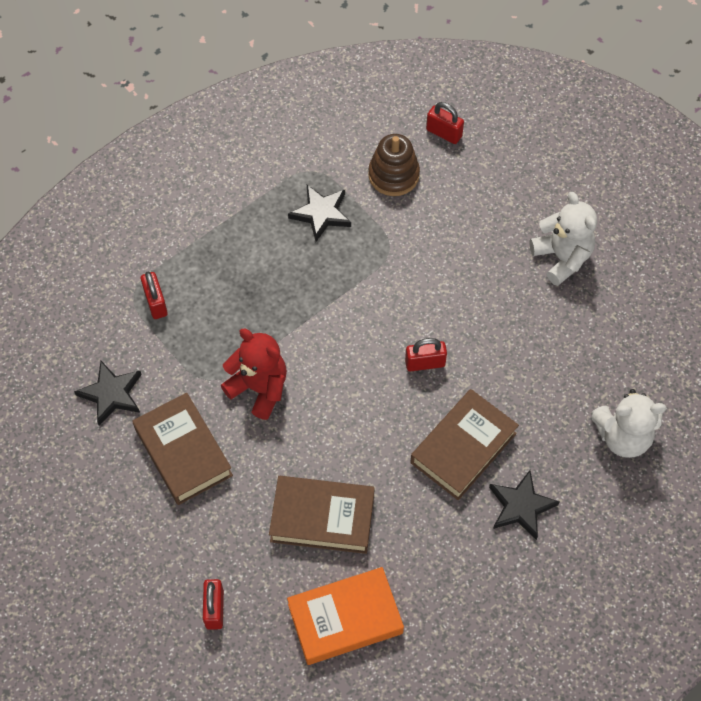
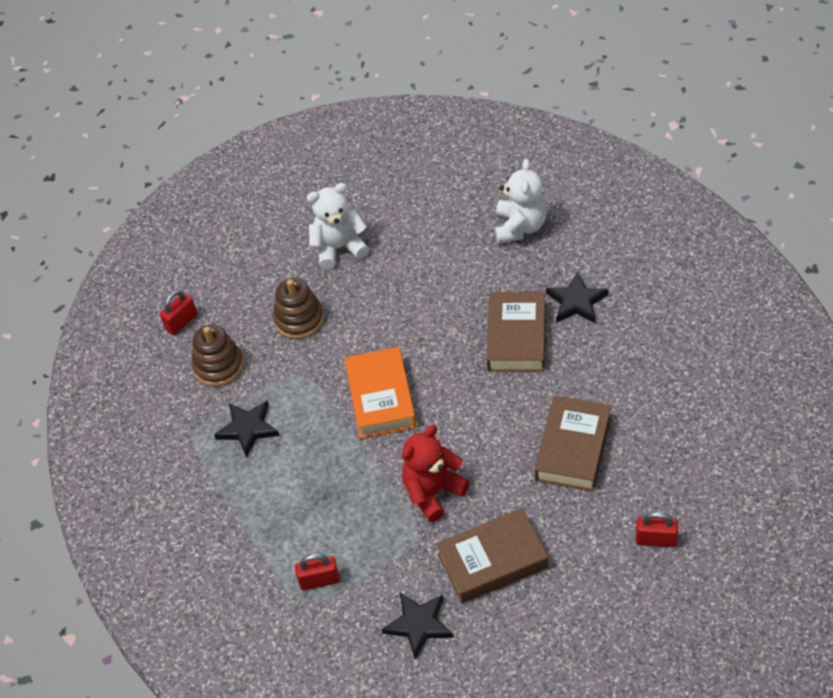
camera: 75 degrees left, 10 degrees down
(345, 619) = (671, 437): orange book -> orange book (381, 397)
(425, 363) = (428, 358): red padlock -> none
(460, 236) = (299, 319): none -> brown stacking toy
(463, 448) = (516, 337): brown book -> brown book turned 45 degrees clockwise

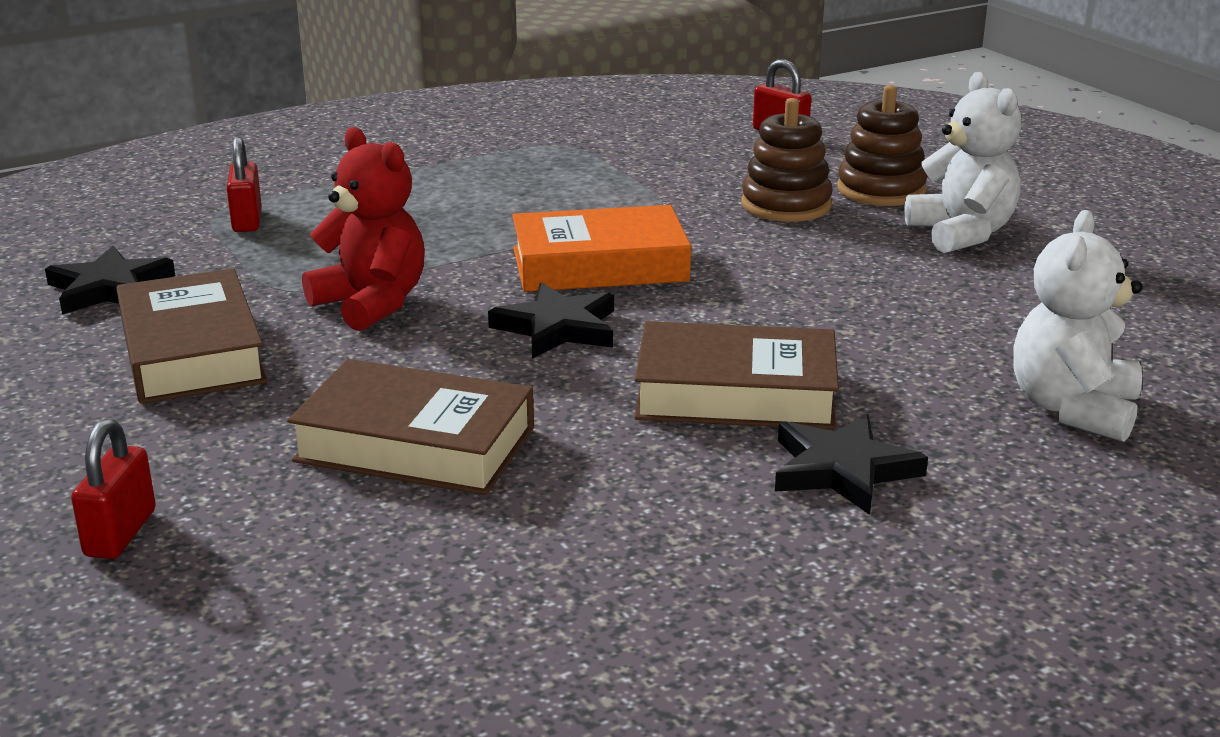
camera: 85 degrees right, 25 degrees down
(218, 366) = (689, 155): brown stacking toy -> brown stacking toy (881, 190)
(248, 428) = (560, 174): black star -> black star (557, 328)
(520, 227) = (1072, 409): white teddy bear -> white teddy bear turned 105 degrees clockwise

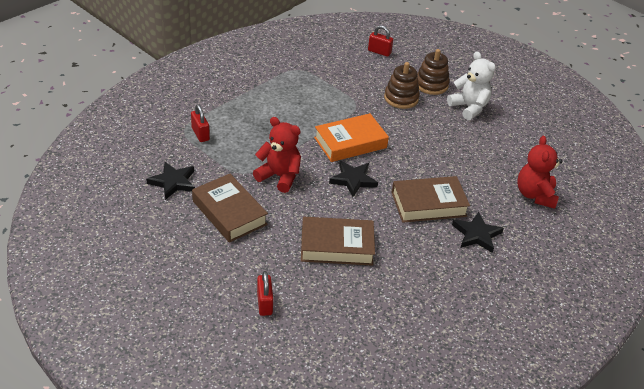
camera: 20 degrees left, 15 degrees up
(1072, 409) = (535, 195): white teddy bear -> red teddy bear

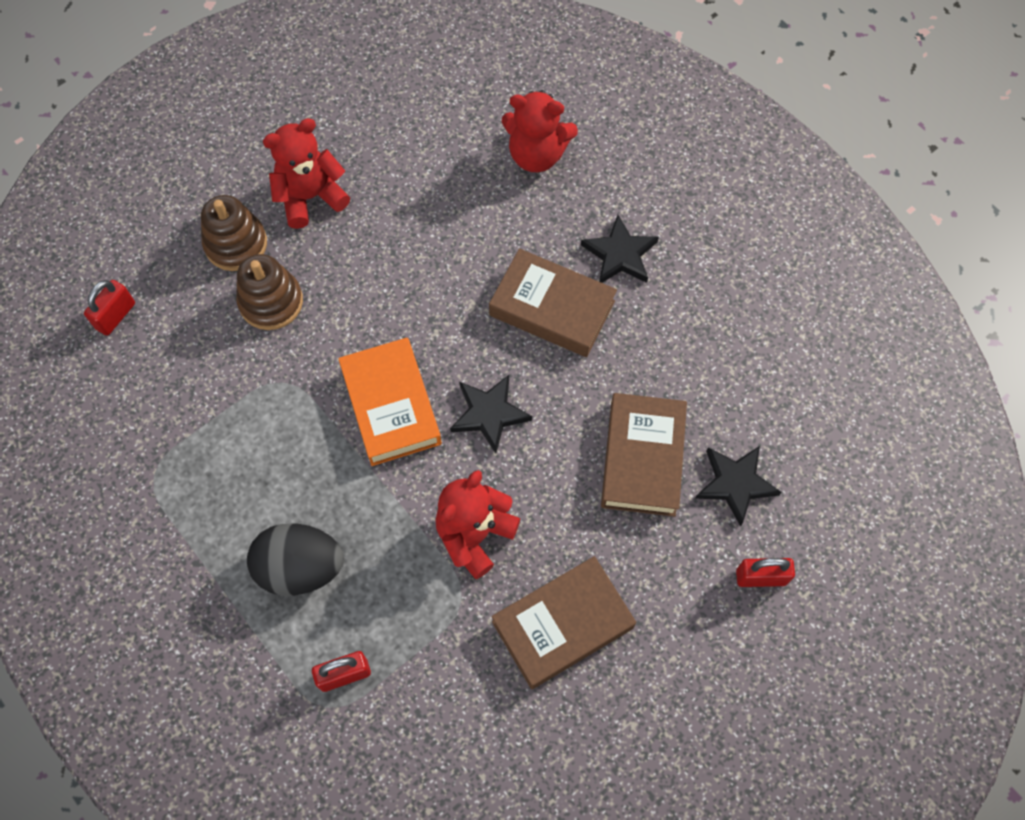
camera: 80 degrees left, 25 degrees up
(173, 182) = (480, 725): black star -> black star (735, 483)
(255, 117) = (300, 568): none -> black egg
(428, 204) = (552, 308): brown book -> brown book turned 60 degrees counterclockwise
(469, 108) = (310, 197): white teddy bear -> red teddy bear

